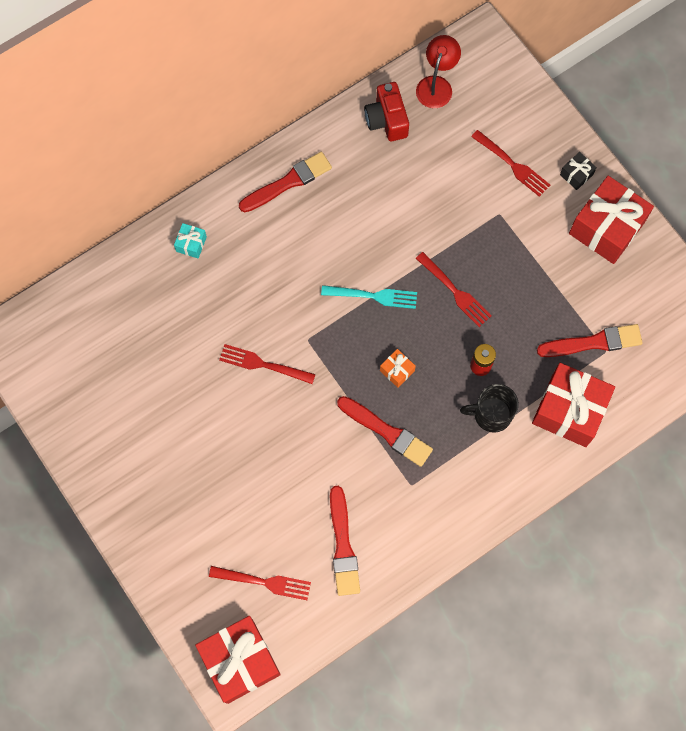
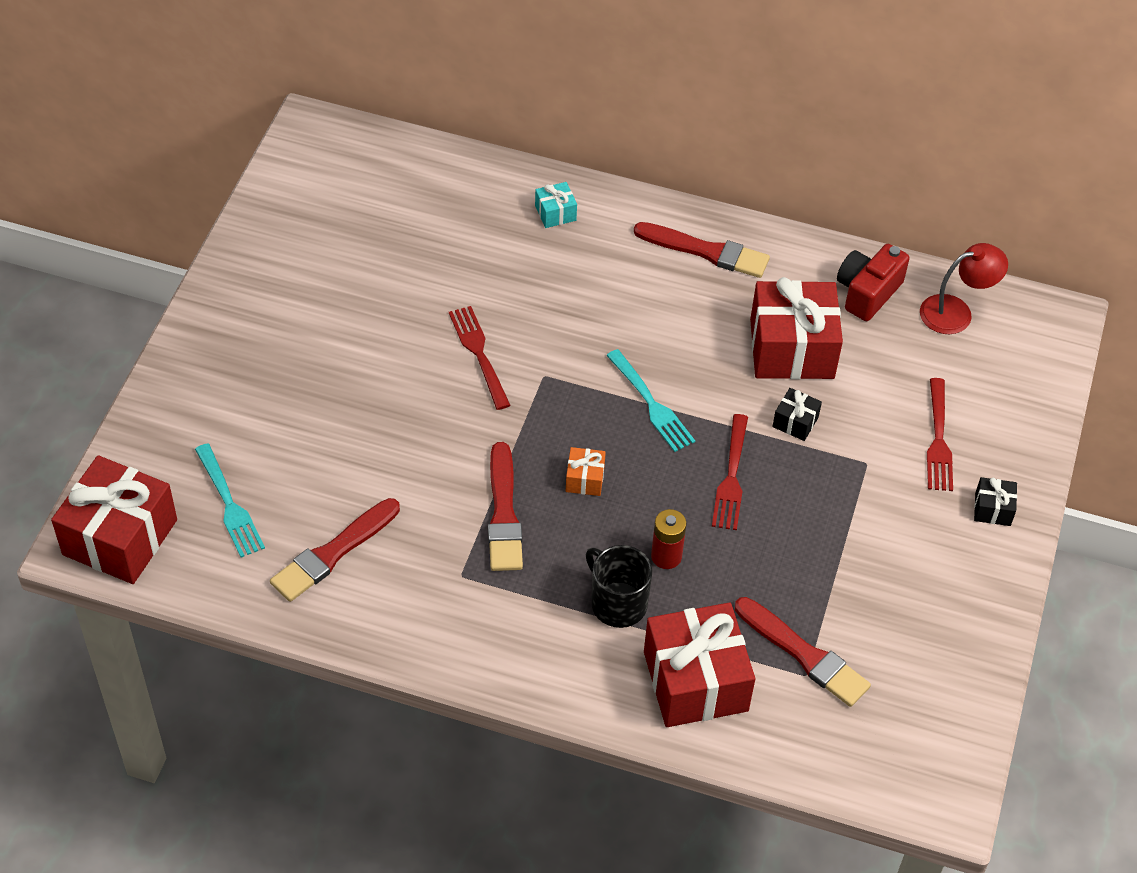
camera: 50 degrees right, 20 degrees down
(263, 582) = (229, 504): red fork -> turquoise fork
(444, 229) = (795, 422): none -> black gift
(606, 228) = (959, 580): red gift -> red gift (792, 348)

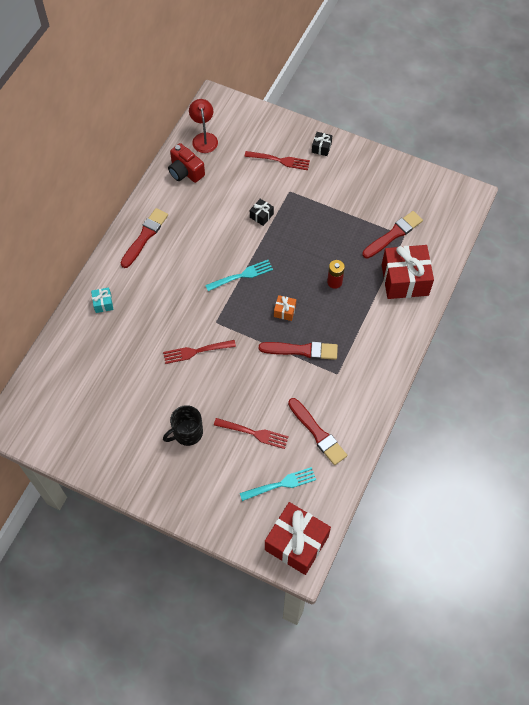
camera: 80 degrees left, 10 degrees up
(617, 603) = (359, 306): black mug -> black mug (187, 433)
(731, 476) = (290, 247): red fork -> red fork (253, 433)
(792, 348) = (216, 209): red gift -> none

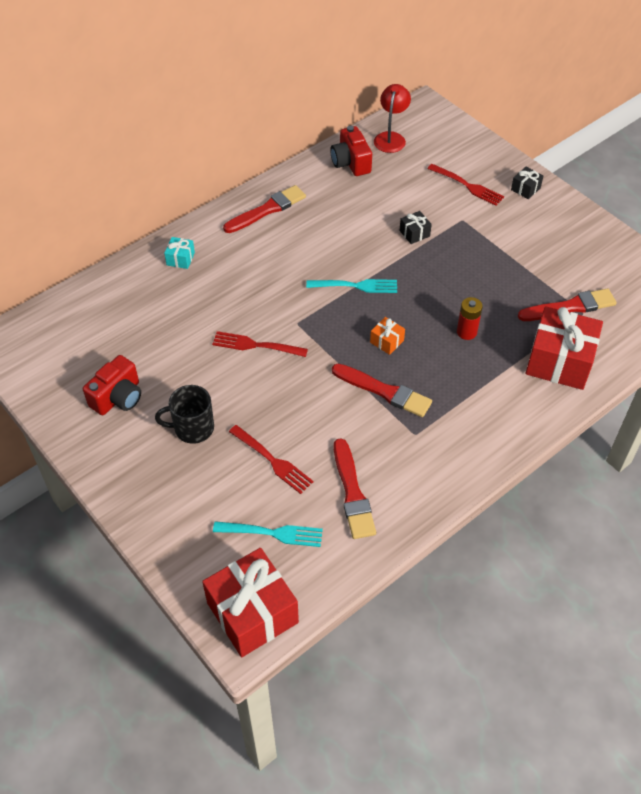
camera: 25 degrees right, 10 degrees down
(121, 432) = (118, 397): none -> red camera

